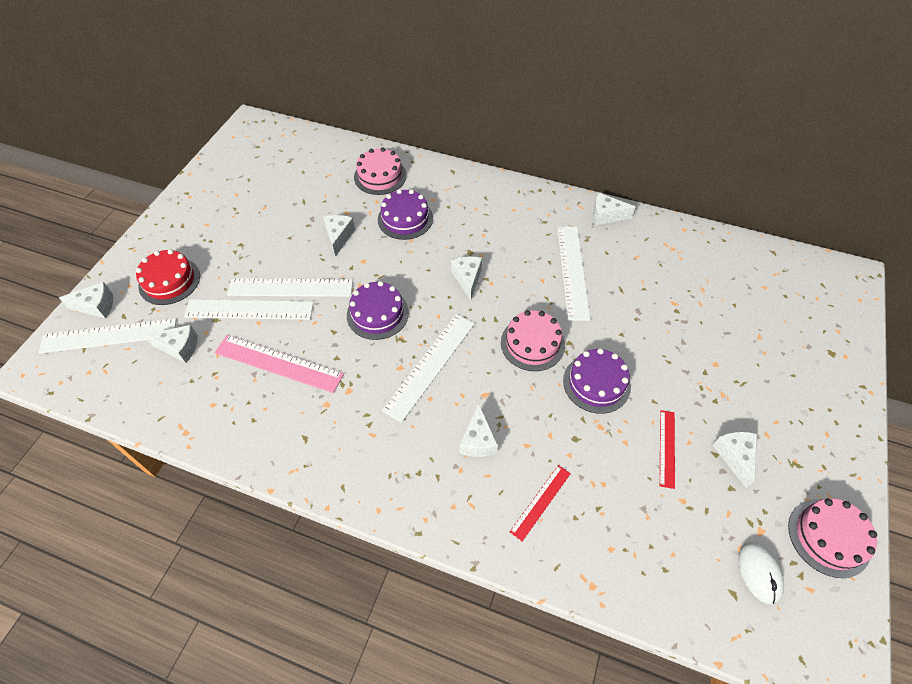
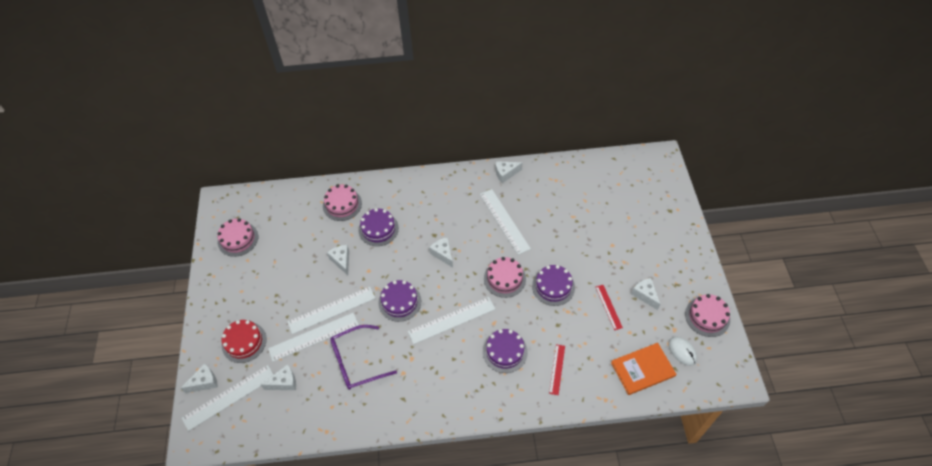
camera: 25 degrees left, 0 degrees up
(242, 169) = (238, 239): none -> pink cake
(278, 363) = (357, 362): pink ruler -> purple glasses
(430, 365) = (451, 320): white ruler -> white ruler turned 60 degrees clockwise
(478, 440) = (505, 351): white cheese -> purple cake
(677, 568) = (642, 369): none -> orange book

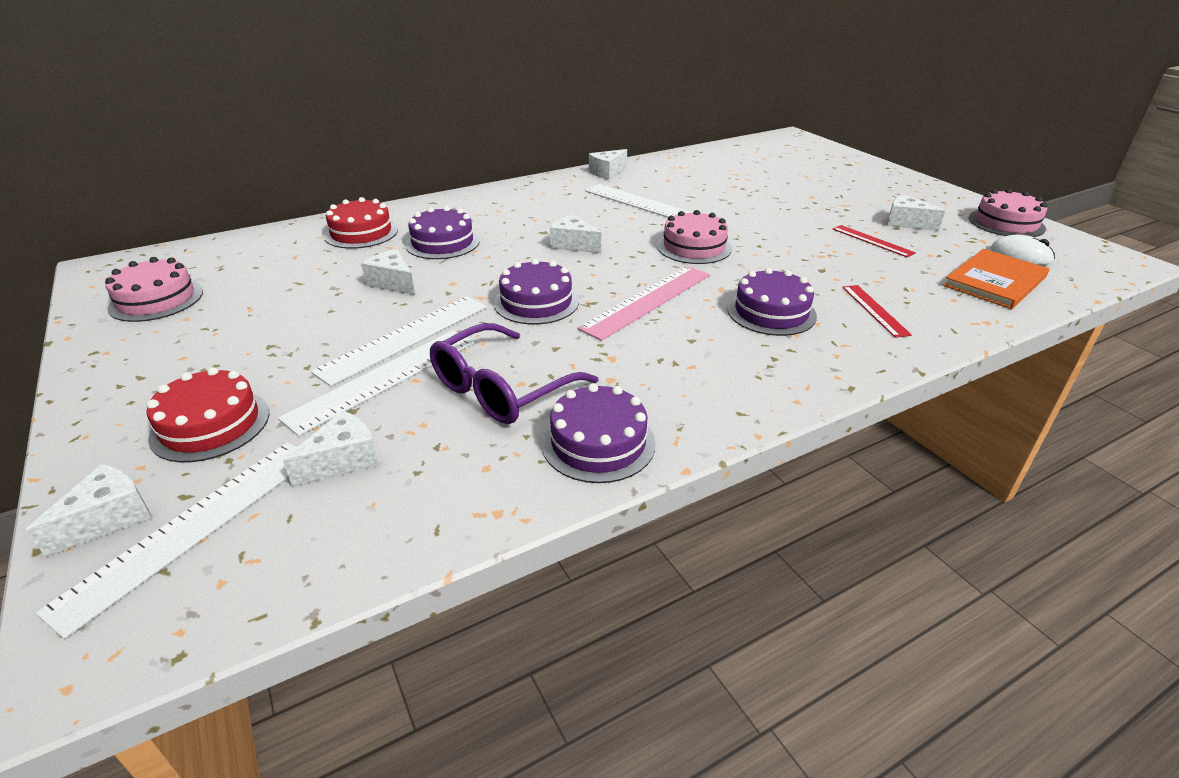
camera: 25 degrees left, 20 degrees down
(342, 204) = (361, 233): pink cake -> red cake
(451, 320) = (647, 301): white ruler -> pink ruler
(553, 286) = (774, 240): purple cake -> purple cake (598, 443)

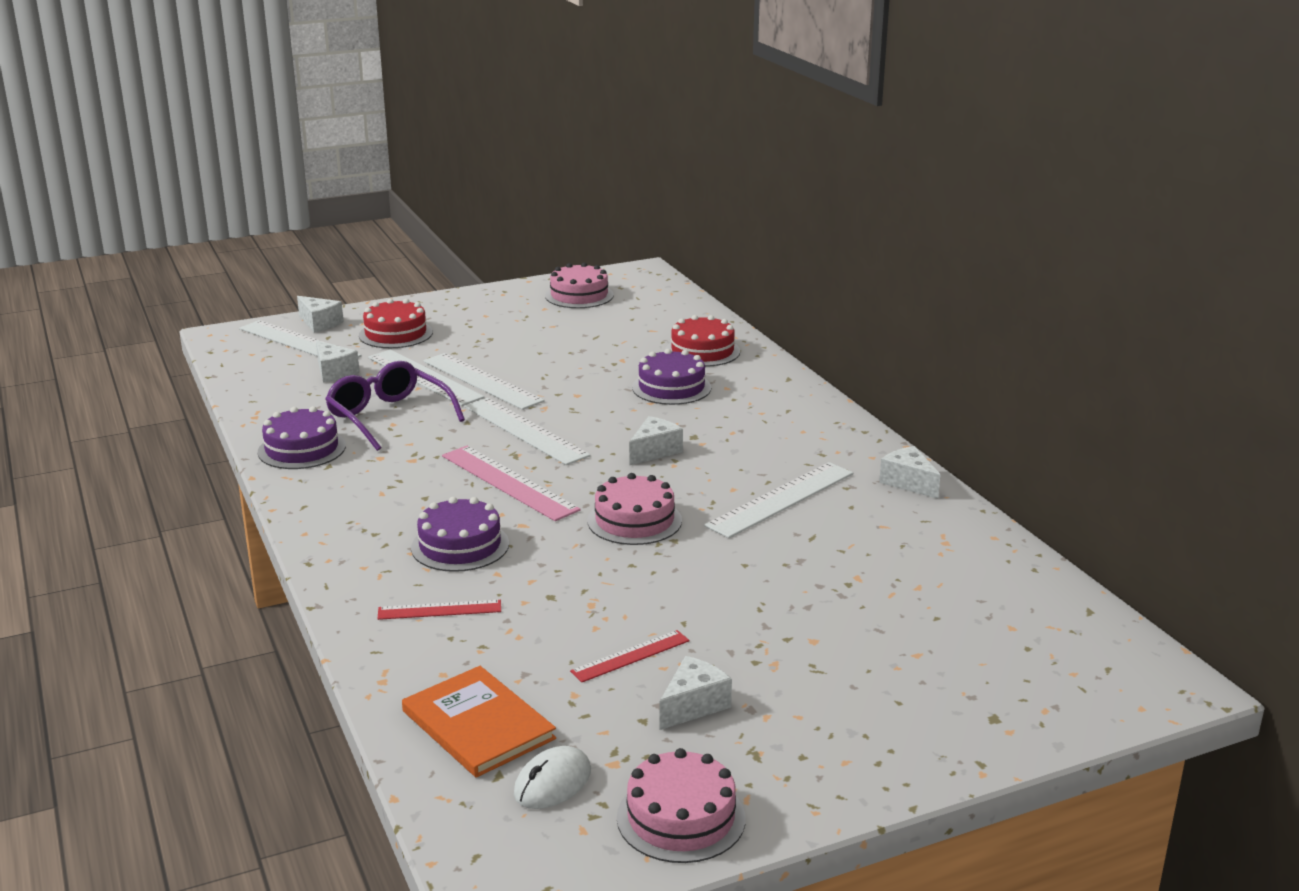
camera: 95 degrees right, 10 degrees down
(393, 283) = (584, 371): white cheese -> none
(536, 302) = (525, 431): purple cake -> white ruler

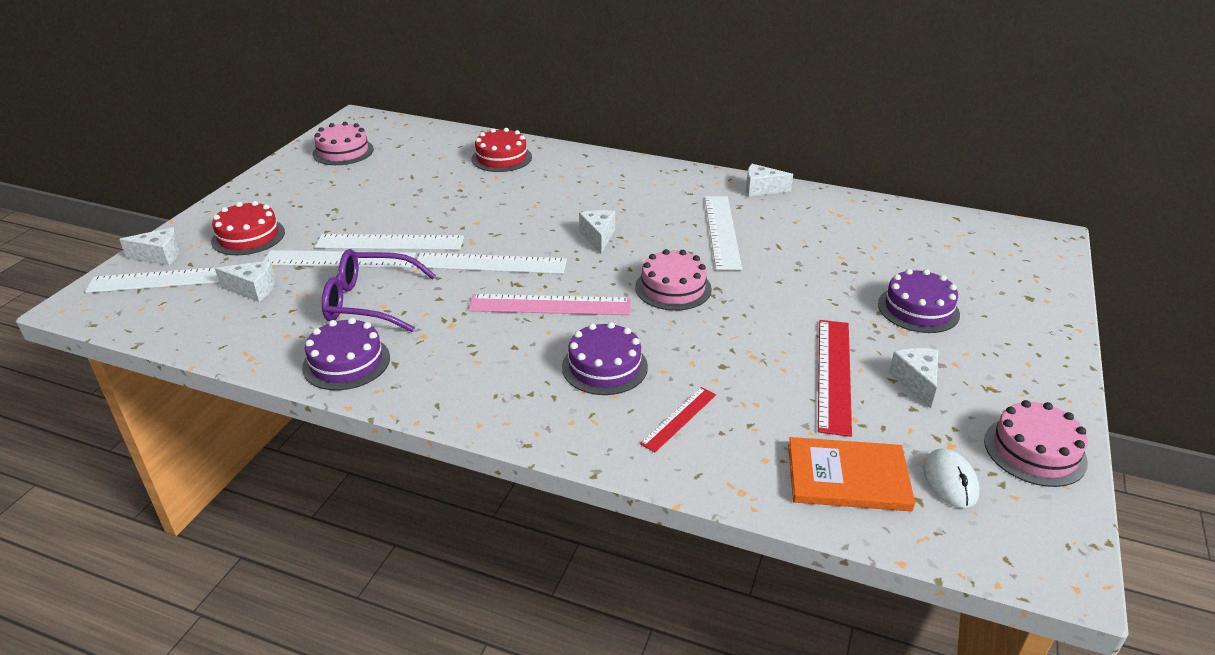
camera: 45 degrees left, 10 degrees up
(630, 656) = (833, 374): red ruler -> red ruler, size x1.76
(671, 387) = (528, 190): purple cake -> purple cake (918, 309)

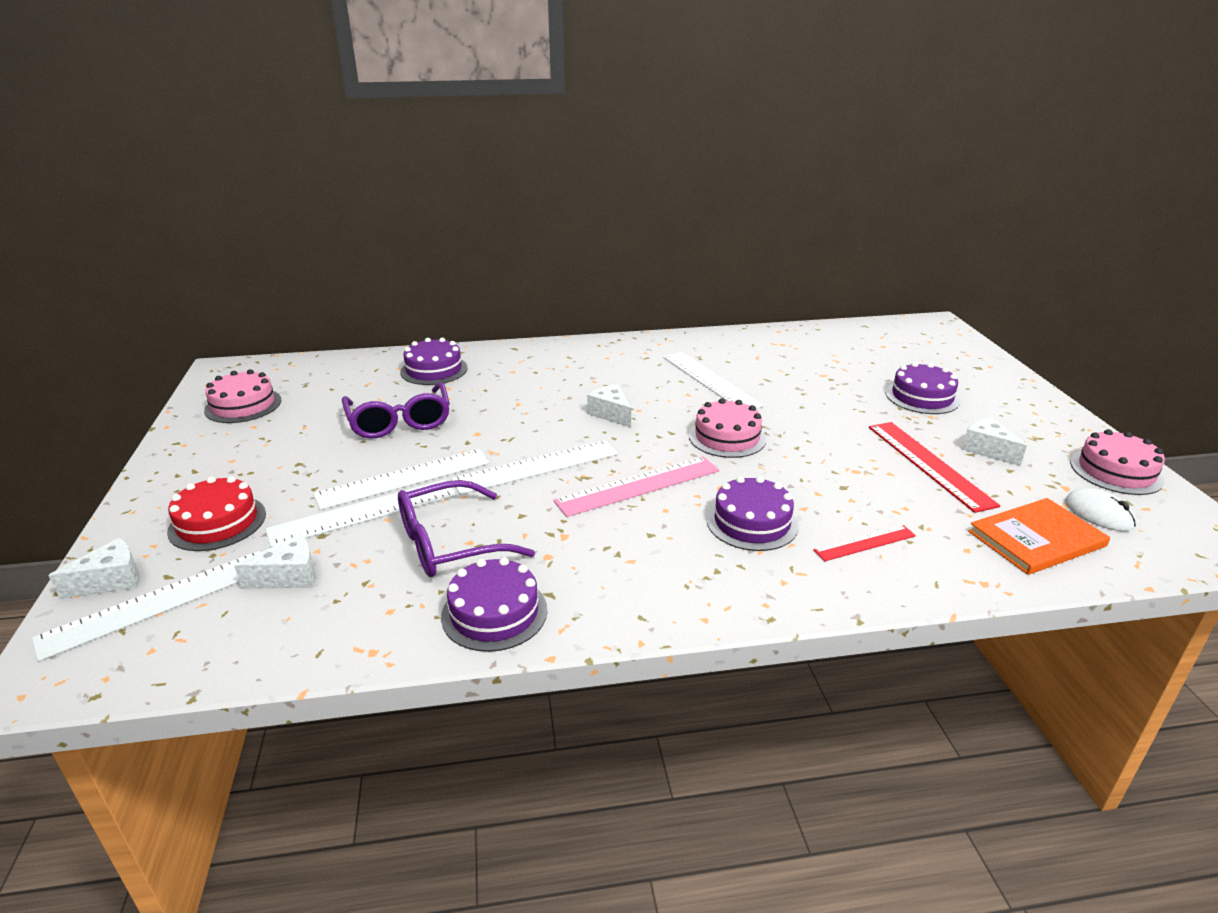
camera: 30 degrees left, 5 degrees down
(432, 195) = (399, 421): none -> purple glasses
(501, 158) = (434, 370): red cake -> purple cake
(679, 418) = (864, 543): red ruler -> red ruler turned 60 degrees clockwise
(761, 189) = (700, 340): white cheese -> none

